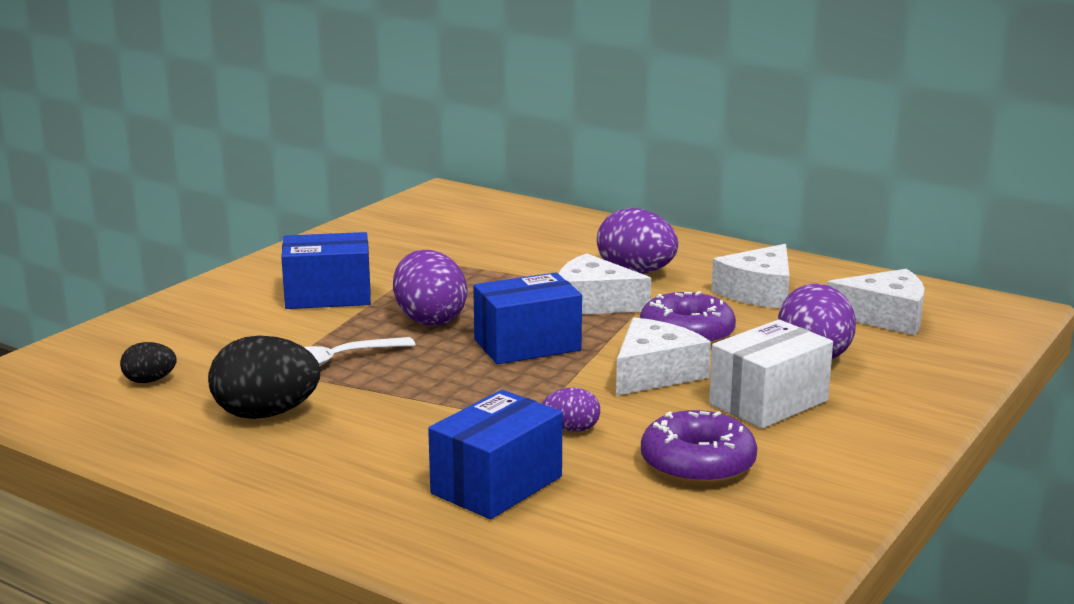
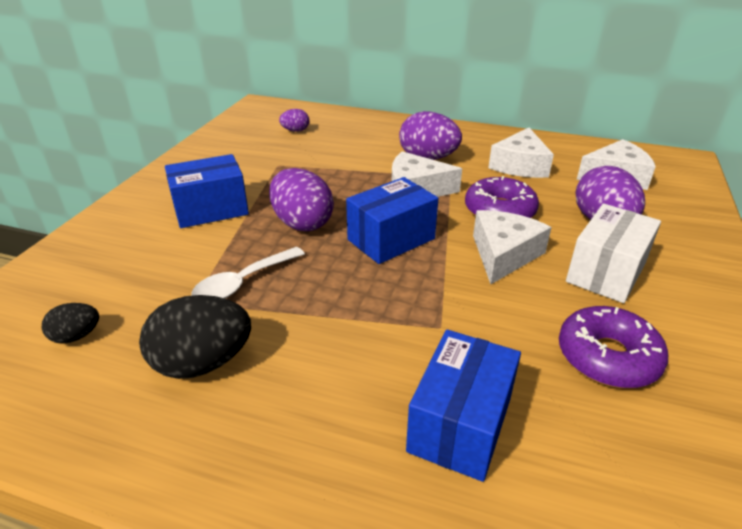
camera: 15 degrees left, 15 degrees up
(571, 429) = (480, 332): purple egg -> purple egg (295, 131)

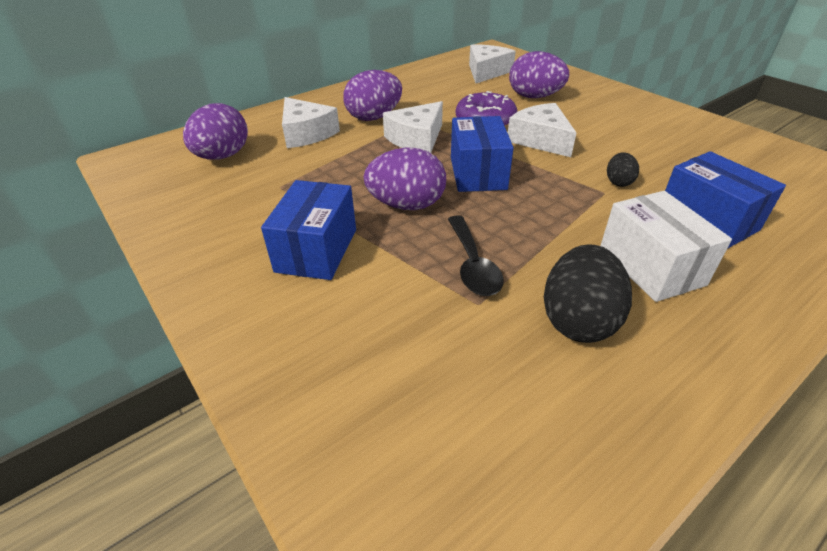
camera: 55 degrees left, 5 degrees up
(76, 336) = (475, 406): black egg -> black egg (618, 182)
(243, 282) = (473, 264): white spoon -> black spoon
(295, 131) = (223, 156): purple egg -> purple egg, size x1.92
(520, 165) = (433, 92): white cheese -> white cheese (306, 133)
(606, 272) = (589, 118): white box -> white box (651, 266)
(607, 357) = (669, 150): purple donut -> none

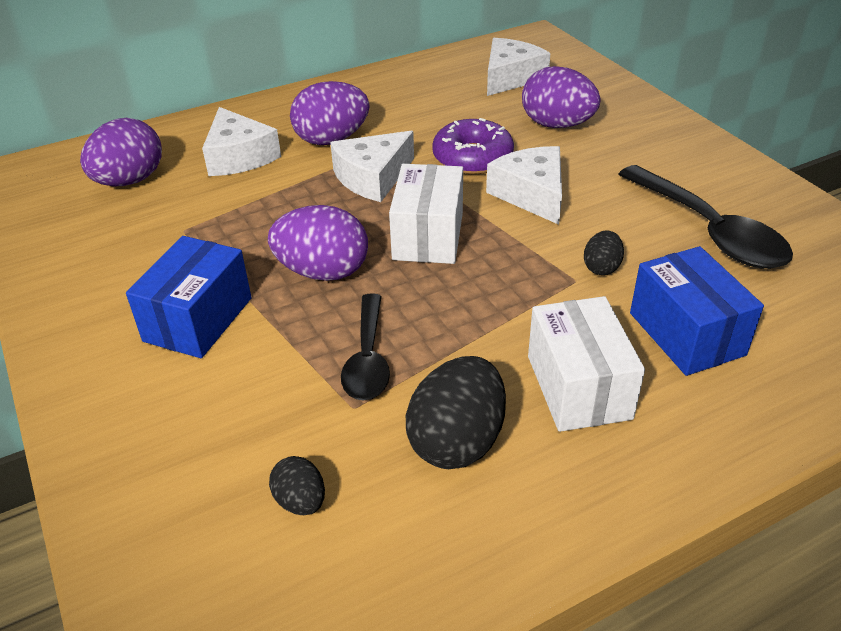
camera: 10 degrees right, 0 degrees up
(468, 389) = (300, 501): none -> black egg
(478, 173) = (428, 236): blue box -> white box
(679, 152) = (709, 231): none -> black spoon

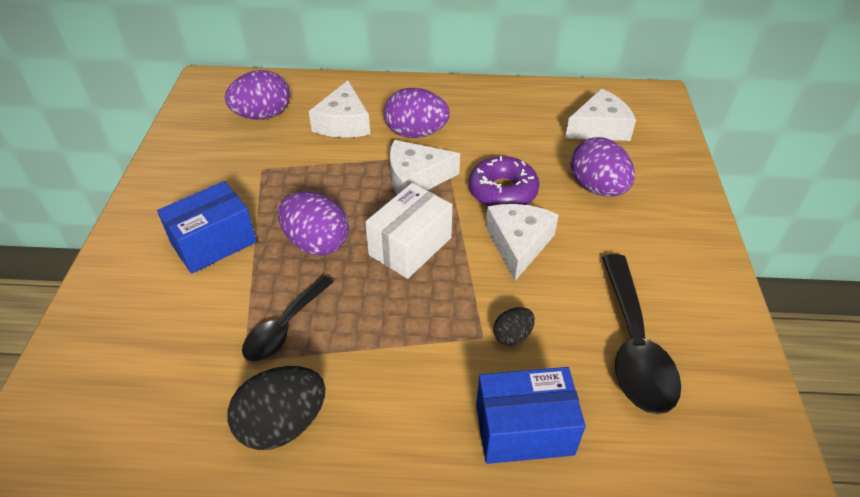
camera: 30 degrees right, 5 degrees up
(300, 501) = (157, 411): black egg -> none
(578, 387) = (401, 429): white box -> none
(686, 334) = (524, 430): blue box -> blue box turned 75 degrees clockwise

